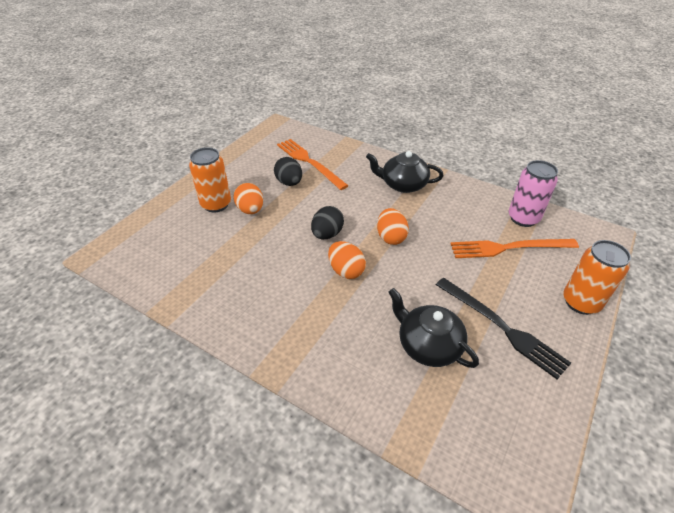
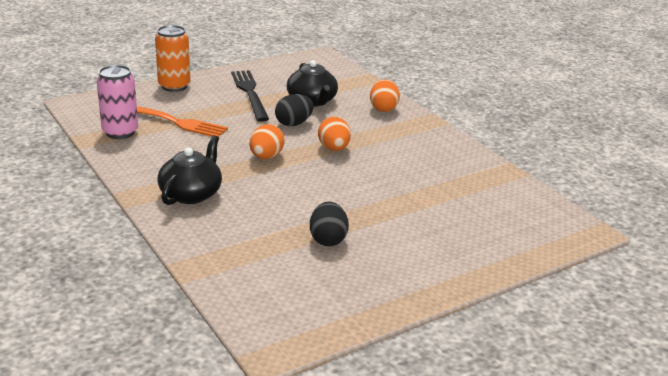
camera: 155 degrees left, 15 degrees down
(216, 204) = (438, 243): orange can -> none
(250, 210) = (397, 223): orange egg -> orange egg (383, 108)
(309, 162) = (278, 258): orange fork -> none
(327, 234) = (327, 177): black egg -> black egg (294, 123)
(403, 184) = (191, 194): black teapot -> black teapot turned 105 degrees counterclockwise

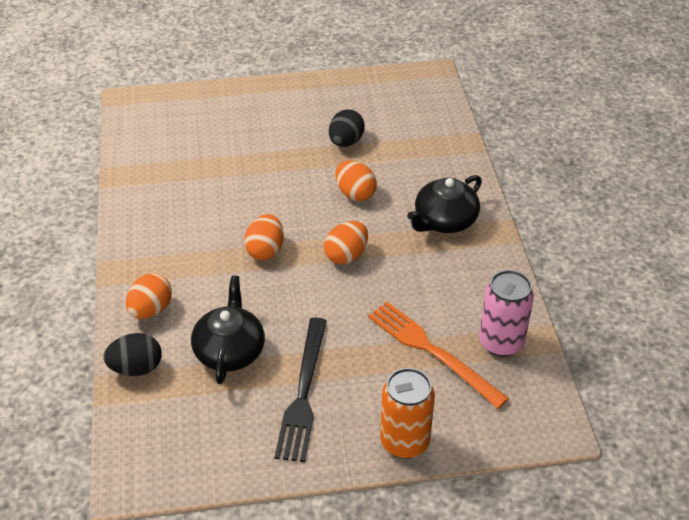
camera: 155 degrees left, 15 degrees up
(287, 198) = (355, 194): none -> orange egg
(294, 123) = (282, 307): black egg -> black egg (136, 368)

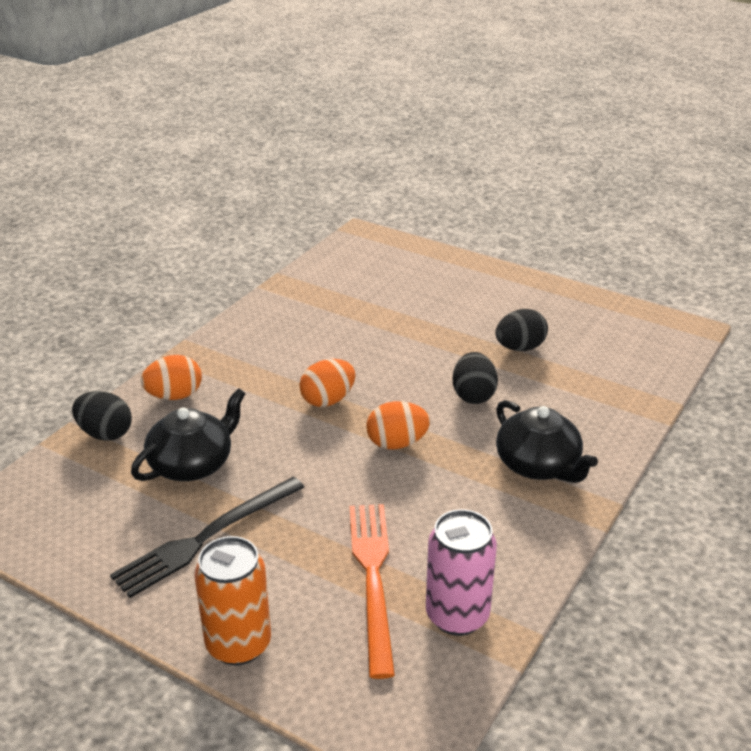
camera: 40 degrees right, 10 degrees down
(355, 194) = (473, 395): orange egg -> black egg
(444, 221) = (538, 465): black teapot -> black teapot turned 120 degrees counterclockwise

